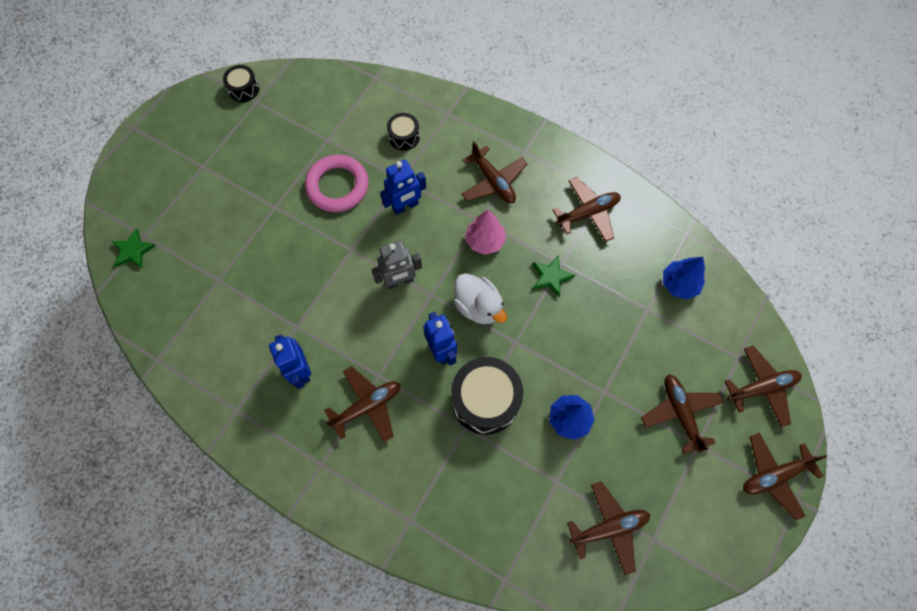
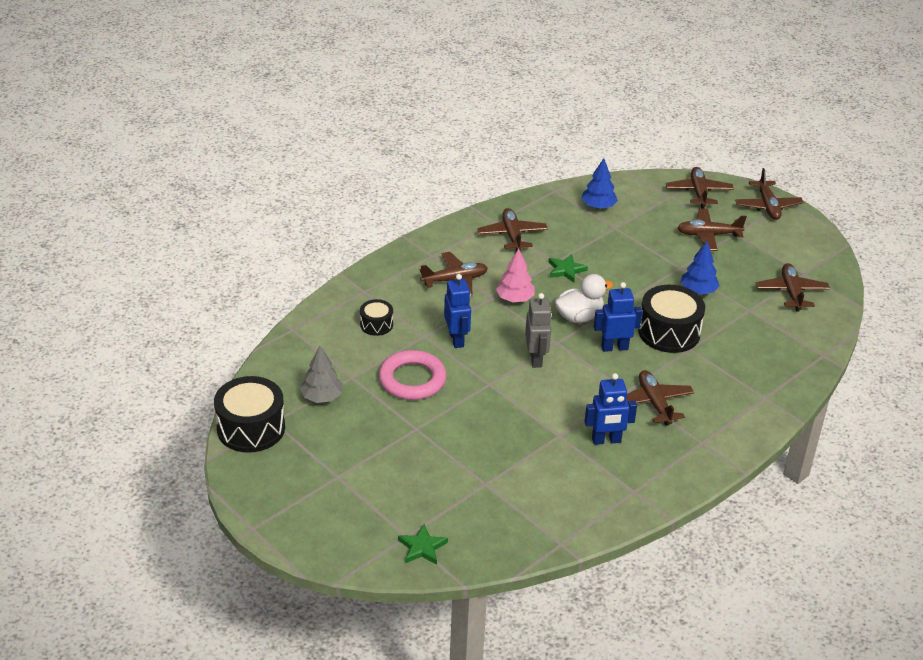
camera: 75 degrees left, 30 degrees down
(244, 89) = (251, 428): black drum -> black drum, size x1.88
(295, 126) = (322, 397): none -> grey tree

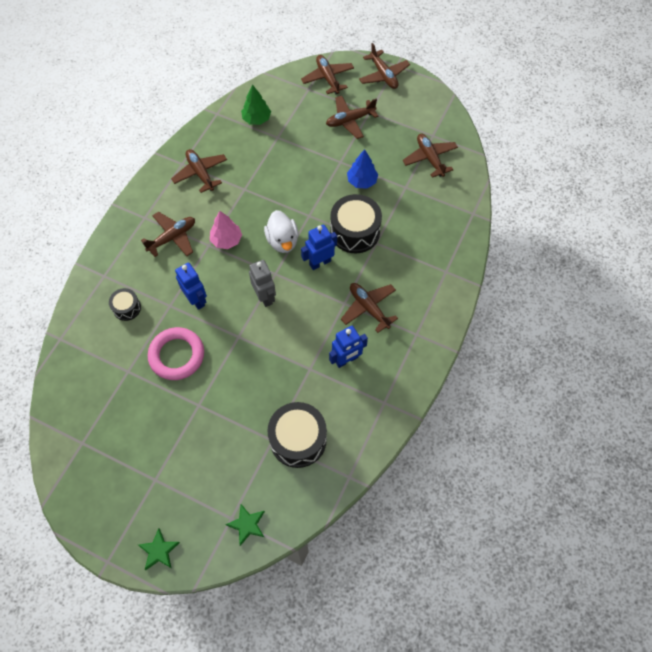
camera: 20 degrees left, 25 degrees up
(251, 428) = (66, 457): black drum -> black drum (298, 439)
(322, 397) = (111, 402): grey tree -> none
(566, 270) = (255, 195): green star -> green star (159, 551)
(579, 317) = (282, 241): white duck -> white duck turned 120 degrees clockwise
(598, 206) = (256, 119): blue tree -> green tree

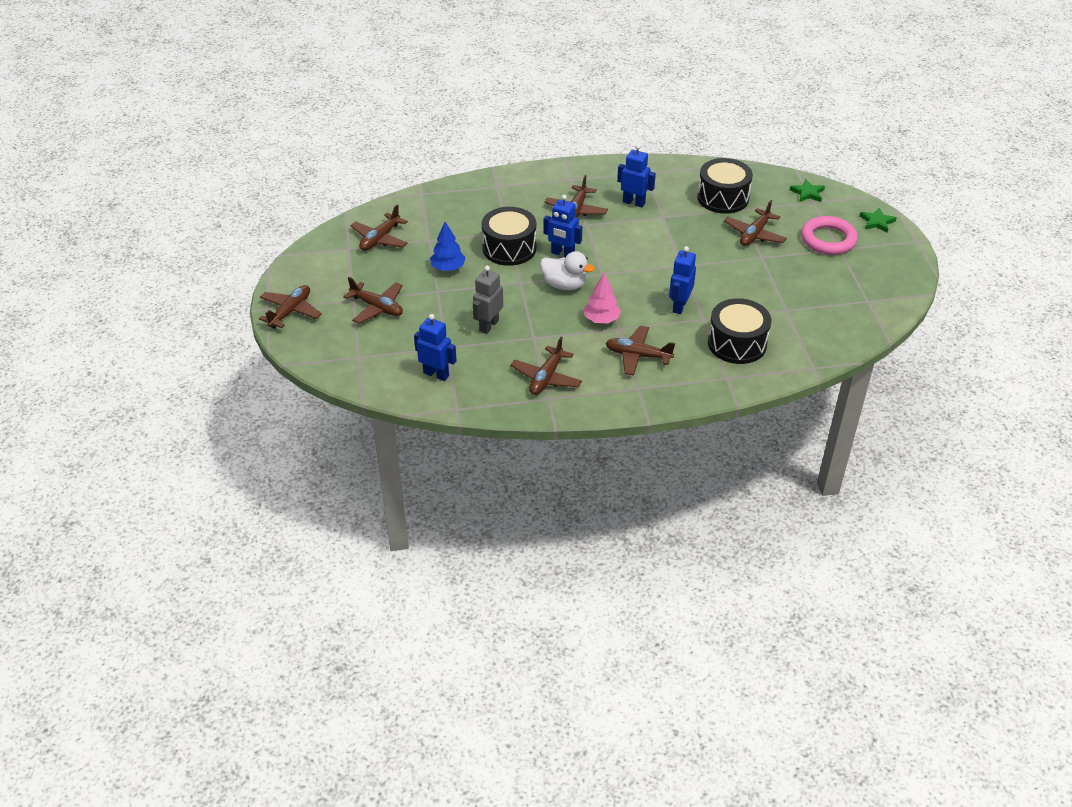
camera: 125 degrees left, 20 degrees down
(127, 308) = (737, 343): black drum -> black drum, size x1.88
(177, 355) = (739, 290): pink ring -> pink ring (828, 239)
(256, 119) = (436, 374): green tree -> blue robot
(265, 297) = (630, 268): grey robot -> grey robot (488, 325)
(282, 241) = (564, 285): white duck -> white duck turned 75 degrees clockwise
(328, 78) = (329, 349): brown plane -> brown plane (754, 234)

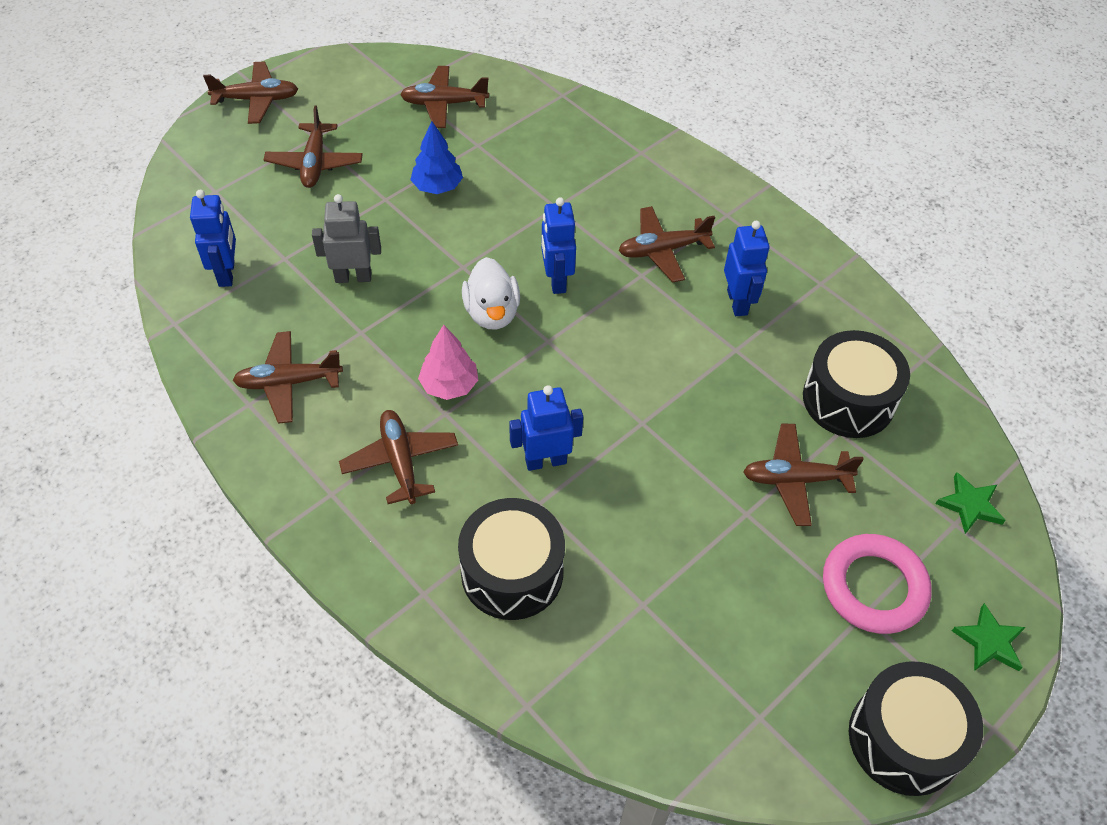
camera: 55 degrees right, 10 degrees up
(509, 248) = (523, 223): black drum -> black drum (904, 739)

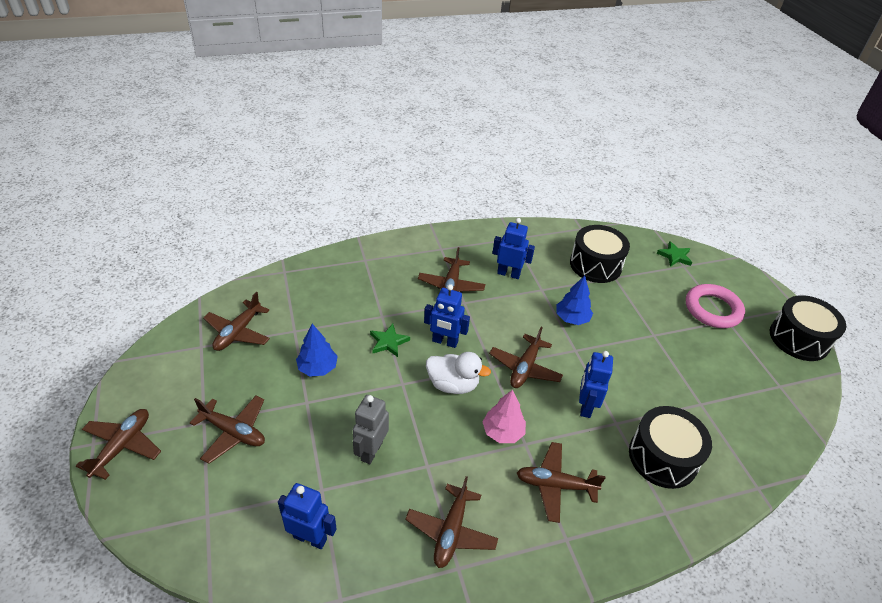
camera: 65 degrees left, 10 degrees down
(702, 401) = (572, 318): none -> blue tree
(795, 479) = (638, 307): brown plane -> brown plane (525, 368)
(989, 641) = (751, 286): green star -> green star (388, 342)

